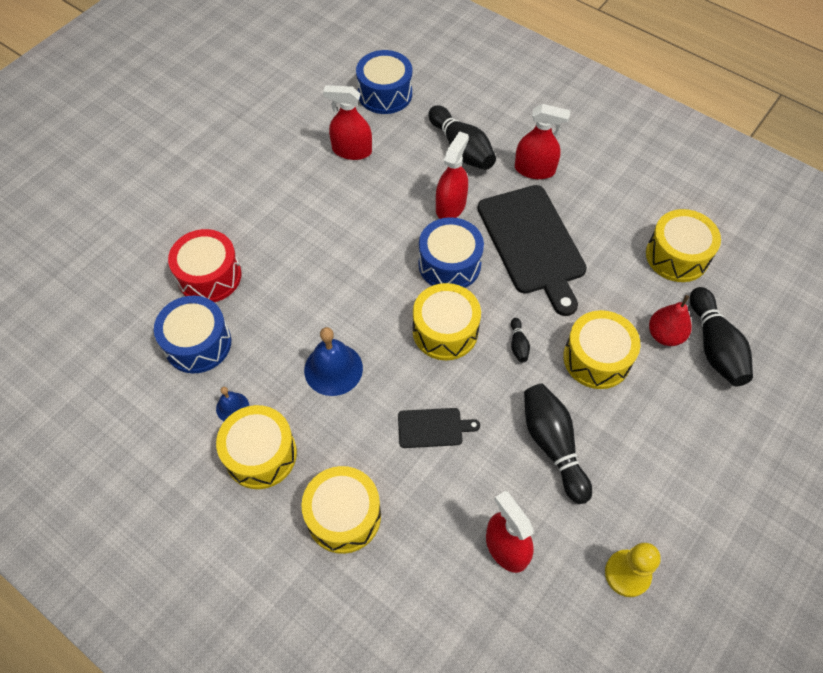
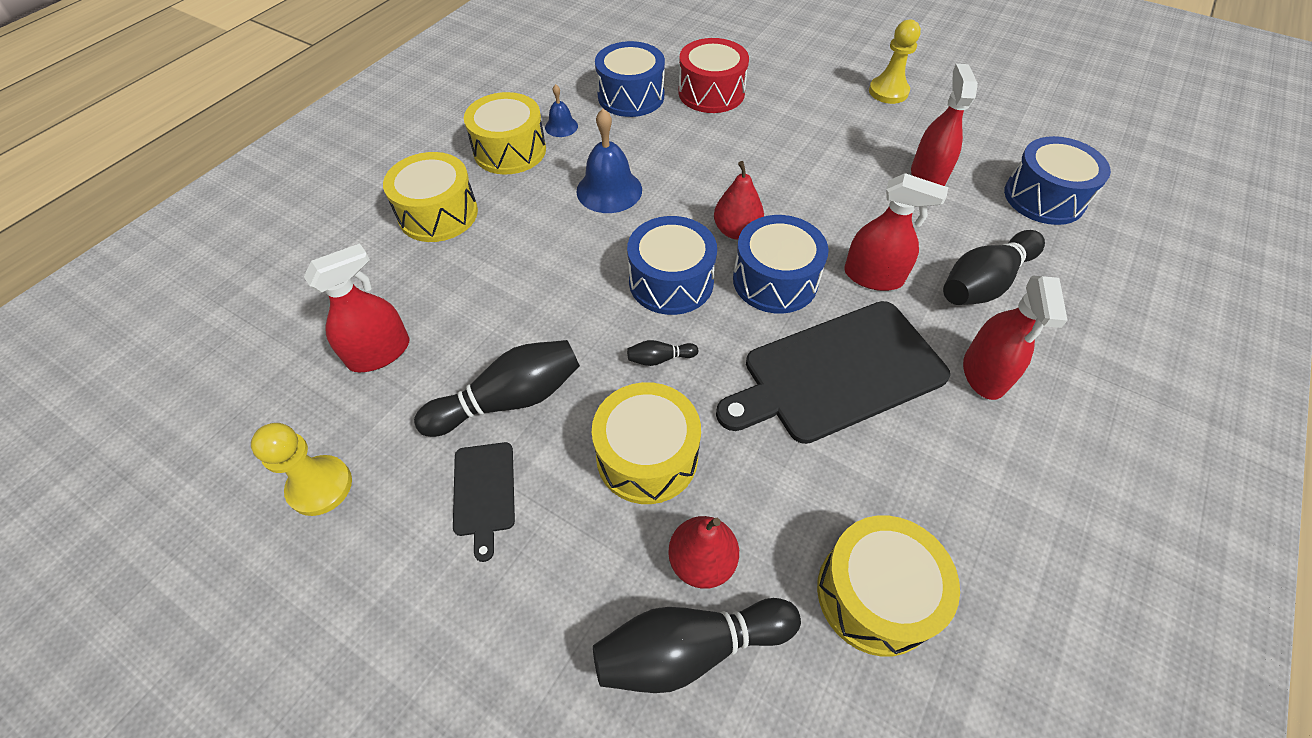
camera: 85 degrees right, 5 degrees down
(241, 149) = (888, 92): none -> yellow pawn
(395, 281) = (736, 231): none -> red pear
(433, 427) = (537, 278): black cutting board -> black cutting board (484, 492)
(445, 331) = (671, 281): yellow drum -> blue drum

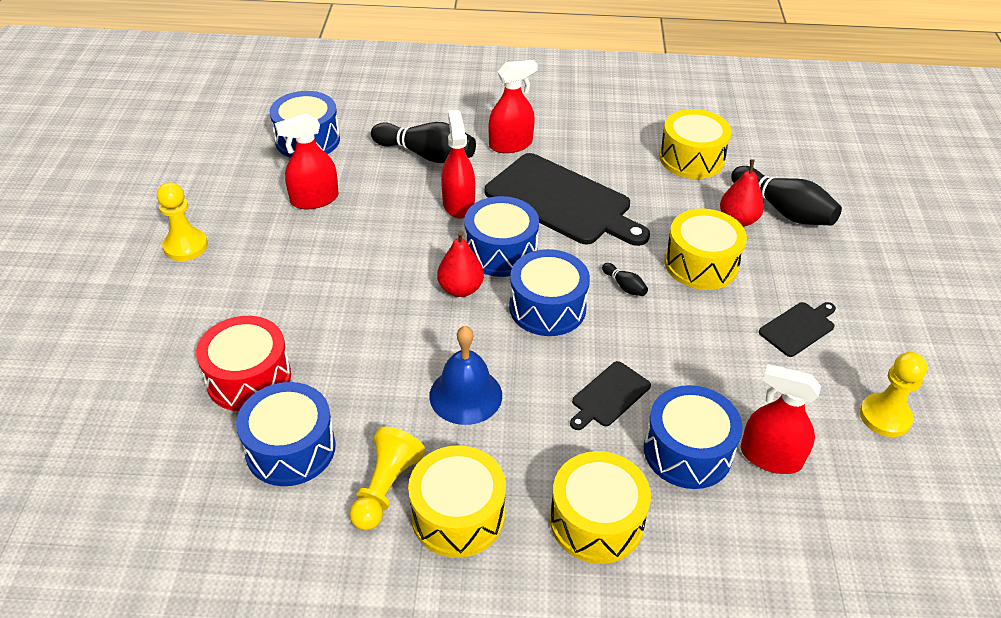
camera: 120 degrees left, 10 degrees down
(439, 298) = (687, 451): none -> blue drum
(509, 400) = (729, 350): black bowling pin -> none
(536, 275) = (609, 396): none -> black cutting board
(561, 126) = (386, 488): blue bell -> yellow pawn

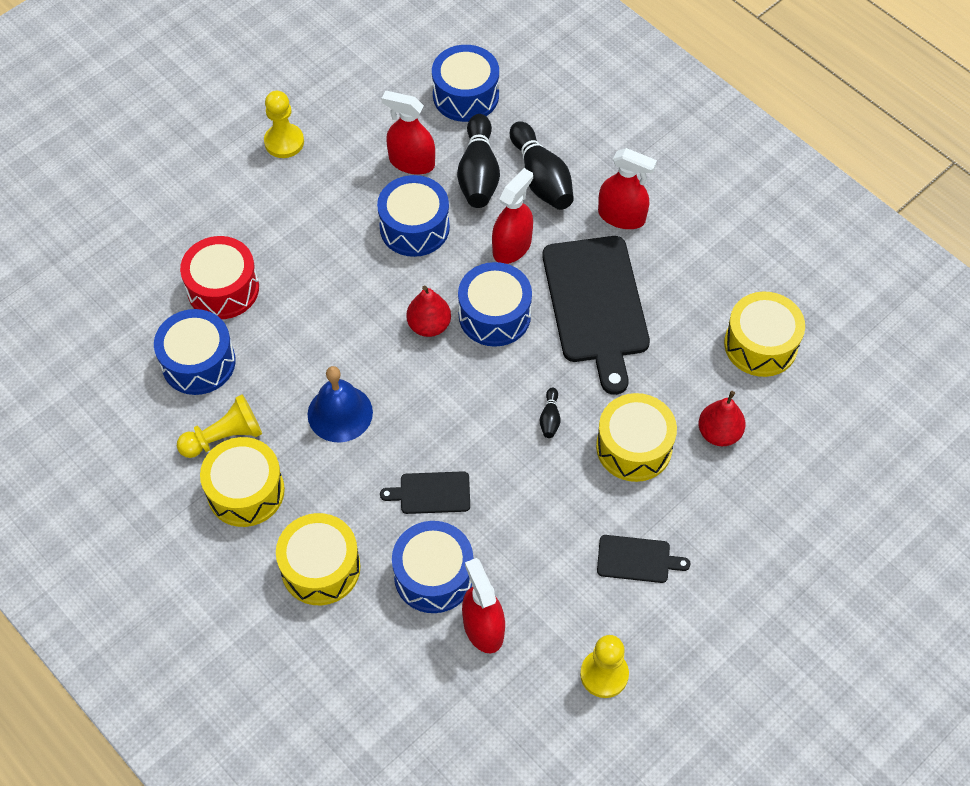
camera: 45 degrees right, 15 degrees up
(547, 307) = (472, 390): blue drum -> blue drum (414, 227)
(783, 210) = (772, 454): black bowling pin -> black bowling pin (478, 174)

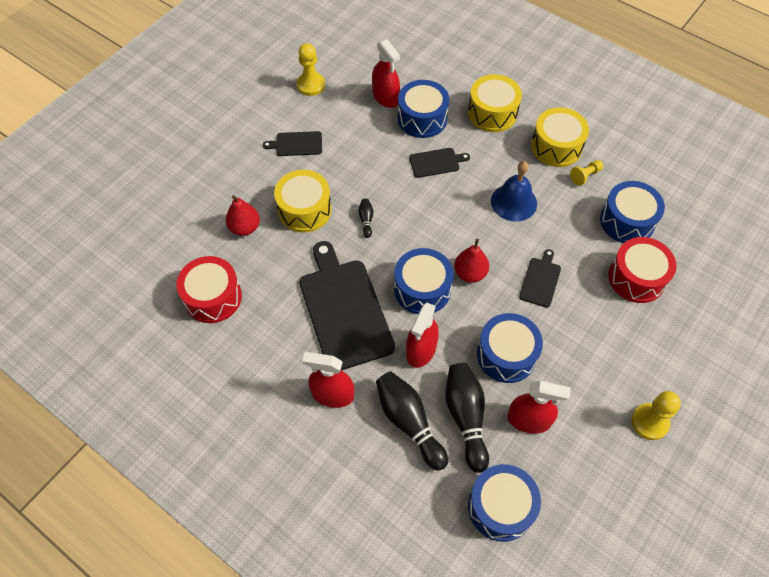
camera: 170 degrees right, 0 degrees up
(224, 437) = (585, 176): yellow pawn -> yellow pawn, size x0.62
(343, 304) = (540, 280): none -> black cutting board
(760, 345) = (213, 297): yellow drum -> red drum

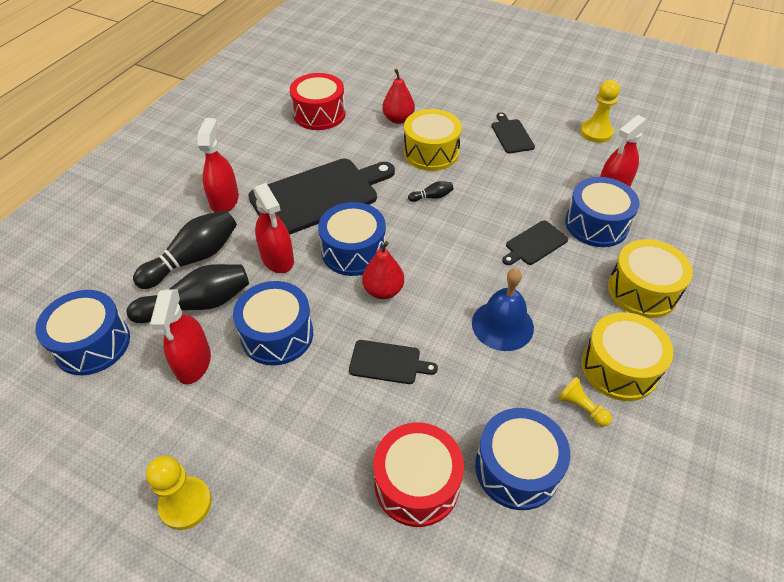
camera: 80 degrees right, 10 degrees down
(421, 350) = (277, 259): red spray bottle -> red spray bottle turned 135 degrees counterclockwise
(436, 162) = (534, 244): black cutting board -> black cutting board turned 75 degrees clockwise

